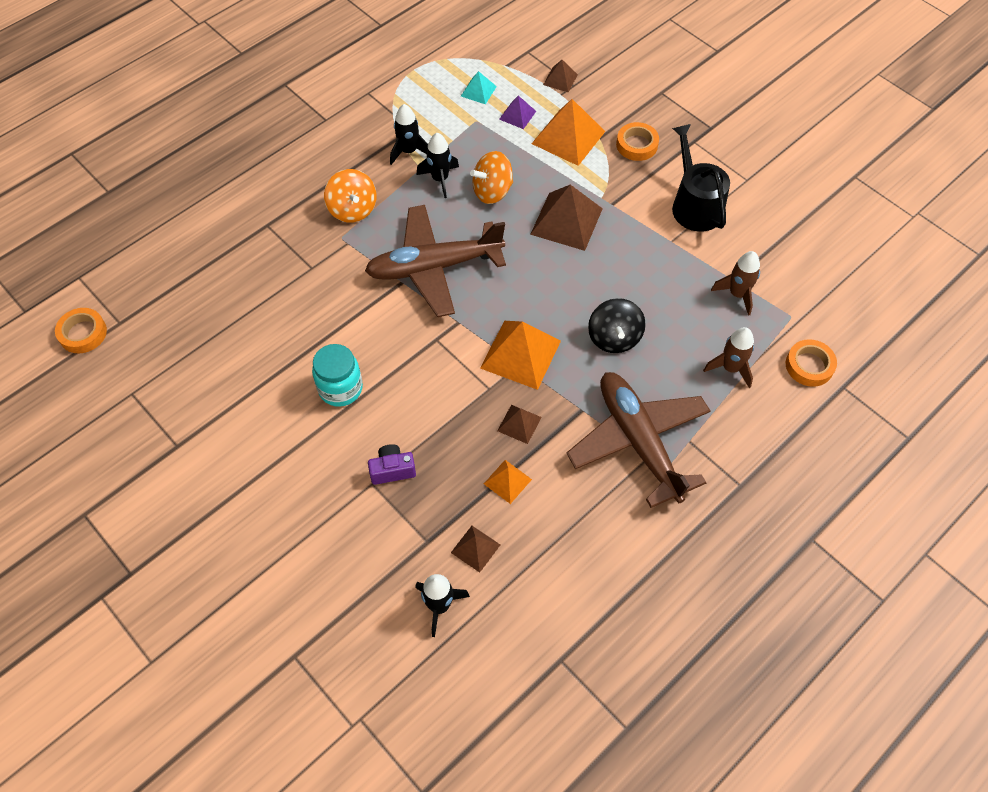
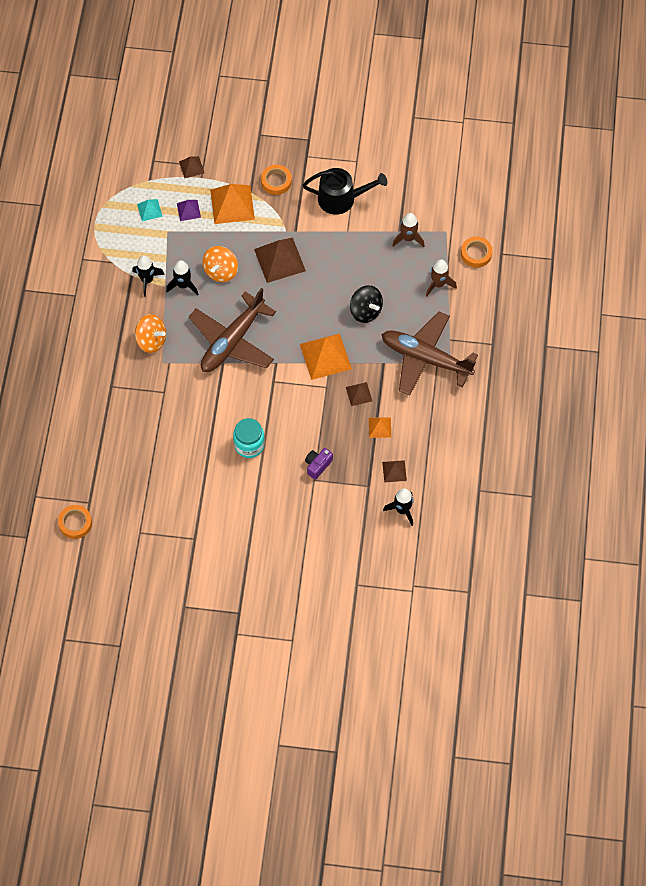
camera: 40 degrees left, 5 degrees up
(694, 205) = (341, 198): black watering can -> black watering can turned 150 degrees clockwise

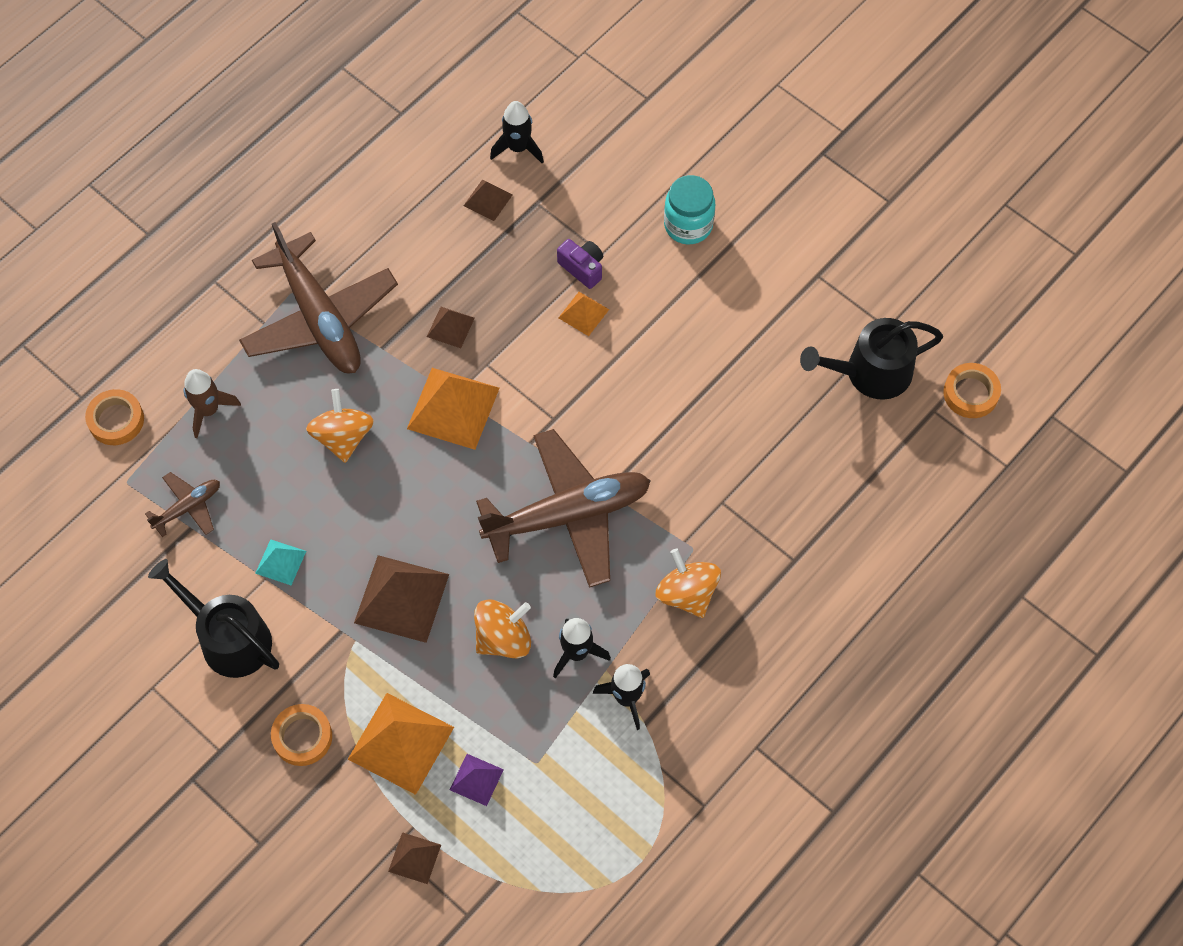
camera: 145 degrees left, 0 degrees up
(133, 502) = (871, 372): none -> black watering can
(149, 210) = (538, 823): turquoise pyramid -> turquoise pyramid (280, 562)
(249, 445) = (654, 351): turquoise jar -> turquoise jar (688, 225)
(317, 465) = (582, 268): purple camera -> purple camera turned 120 degrees counterclockwise
(365, 311) = (343, 437): black spinning top -> orange spinning top
(380, 427) = (459, 266): orange pyramid -> orange pyramid (583, 313)
(408, 238) = (188, 507): brown rocket -> brown plane

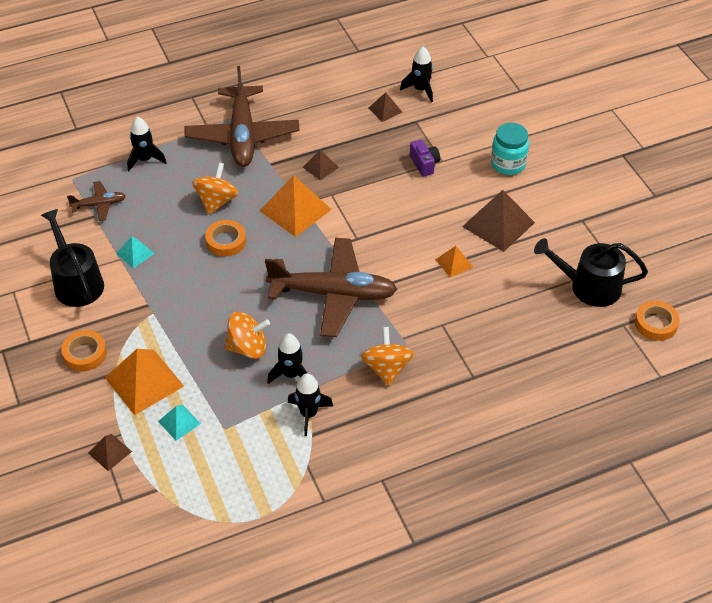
camera: 25 degrees right, 15 degrees down
(116, 420) = (88, 146): orange tape -> orange tape (226, 241)
(208, 410) = (145, 159): brown rocket -> black rocket
(401, 598) = (197, 300): brown pyramid -> brown pyramid (498, 224)
(476, 779) = (179, 422): purple pyramid -> turquoise pyramid
(583, 313) = (410, 188): orange pyramid -> orange pyramid (454, 263)

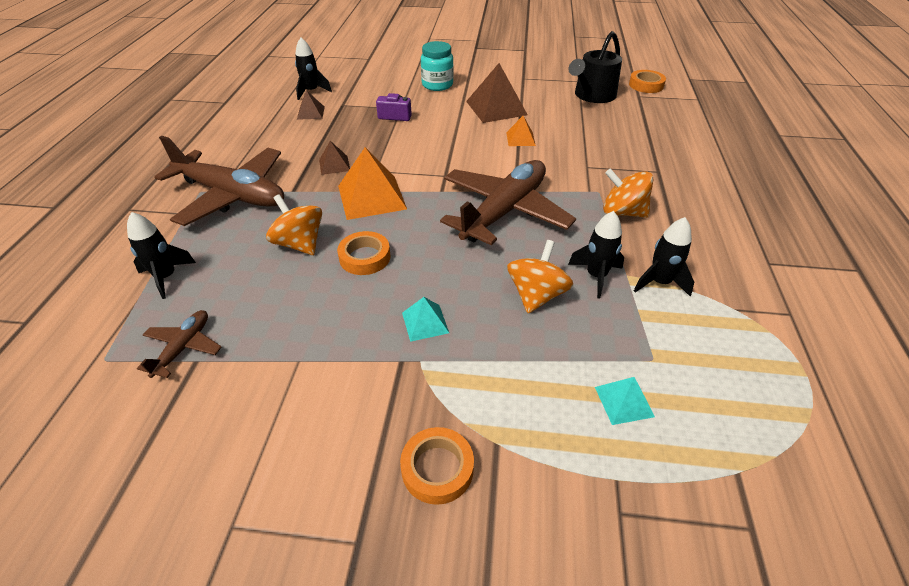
camera: 60 degrees left, 5 degrees down
(76, 282) = (294, 427): black watering can -> none
(109, 452) = (648, 508): brown pyramid -> none
(135, 253) = (304, 342): turquoise pyramid -> turquoise pyramid (425, 322)
(144, 382) = (533, 414): orange pyramid -> none

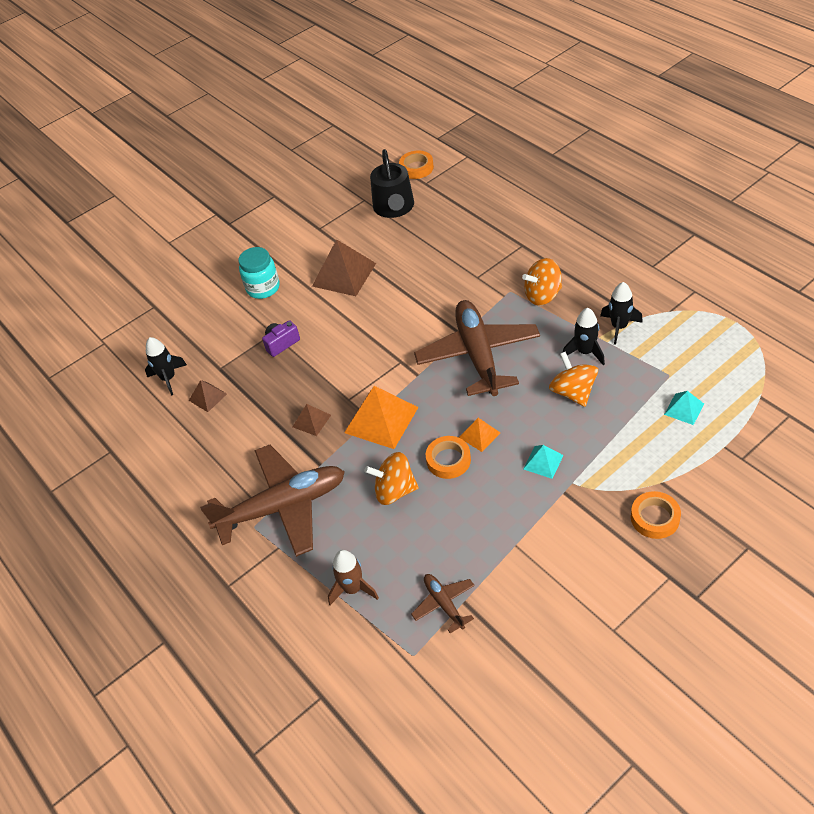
camera: 40 degrees left, 5 degrees up
(166, 277) = (353, 589): black rocket -> brown rocket
(520, 139) = (403, 289): orange pyramid -> orange pyramid (479, 435)

